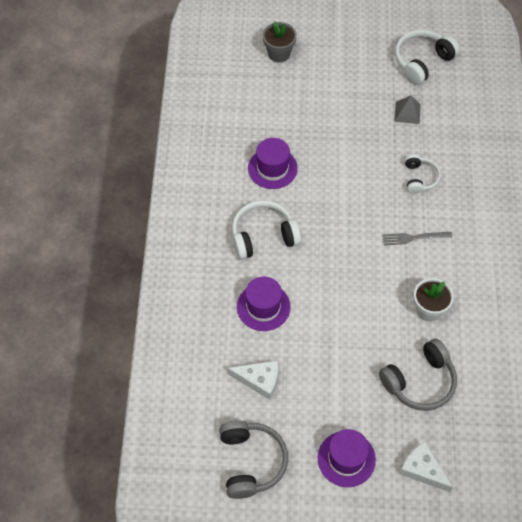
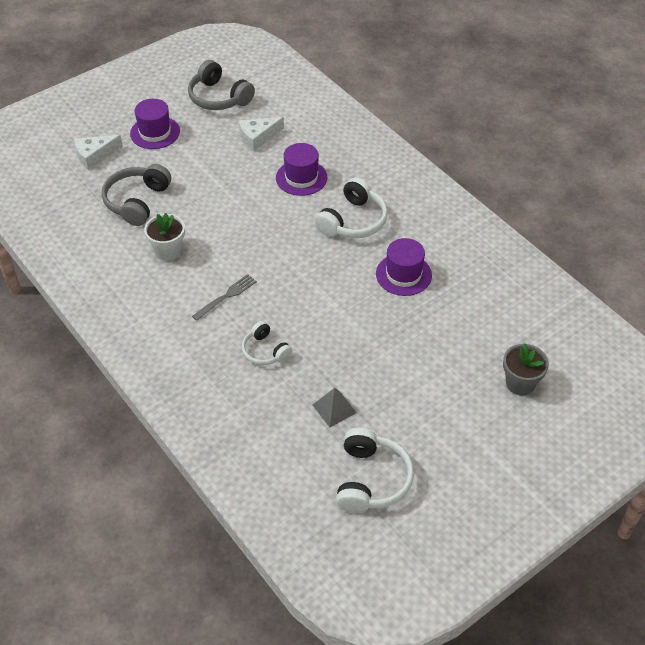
camera: 140 degrees right, 10 degrees down
(422, 470) = (94, 155): white cheese -> white cheese turned 150 degrees clockwise

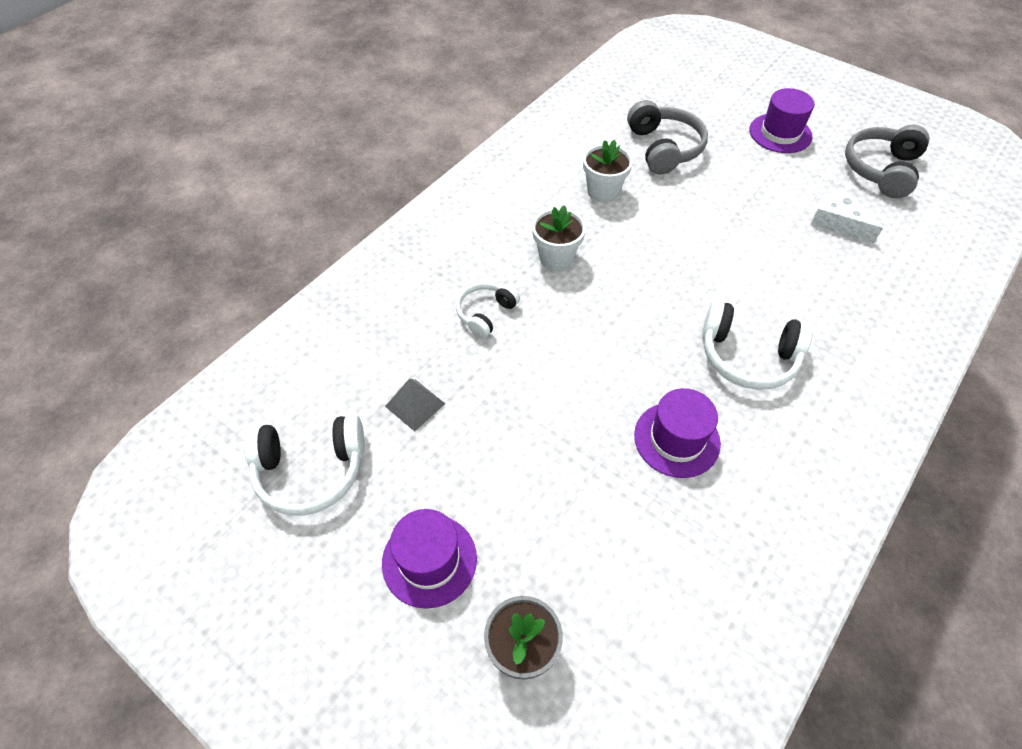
camera: 75 degrees right, 5 degrees up
(94, 155) = (712, 99): white cheese -> none
(137, 201) = (664, 148): grey headphones -> grey headphones turned 75 degrees clockwise
(226, 296) = (556, 257): grey fork -> white flower pot
(301, 177) = (794, 282): purple hat -> purple hat (429, 560)

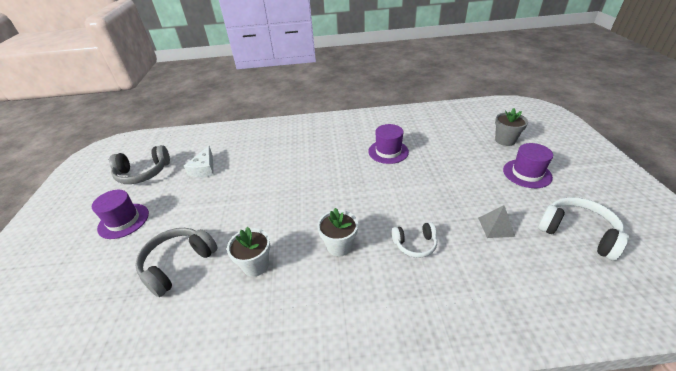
camera: 130 degrees left, 15 degrees down
(747, 356) = (325, 155): white headphones -> none

